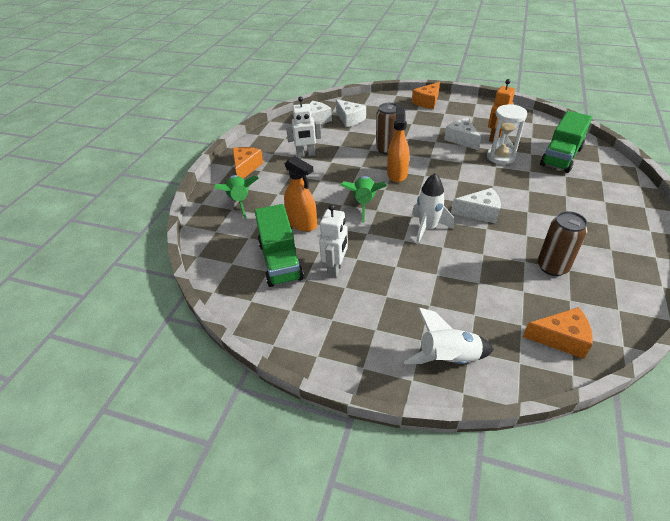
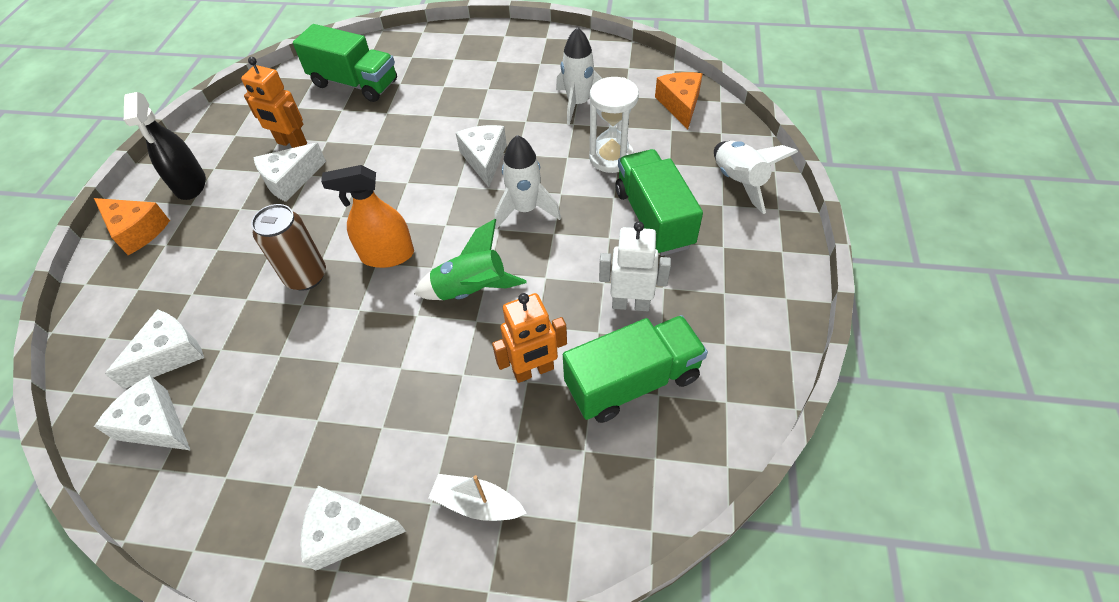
camera: 100 degrees left, 10 degrees up
(240, 201) = (477, 503): green rocket -> white boat
(246, 167) = (347, 532): orange cheese -> white cheese
(302, 223) = (533, 371): orange spray bottle -> orange robot
(306, 155) = (307, 413): white robot -> none
(411, 293) = (653, 218): none -> green truck
(460, 111) = (190, 184): none -> black spray bottle
(500, 157) = (348, 138): white hourglass -> white hourglass (611, 158)
(552, 267) = (578, 104): brown can -> white rocket

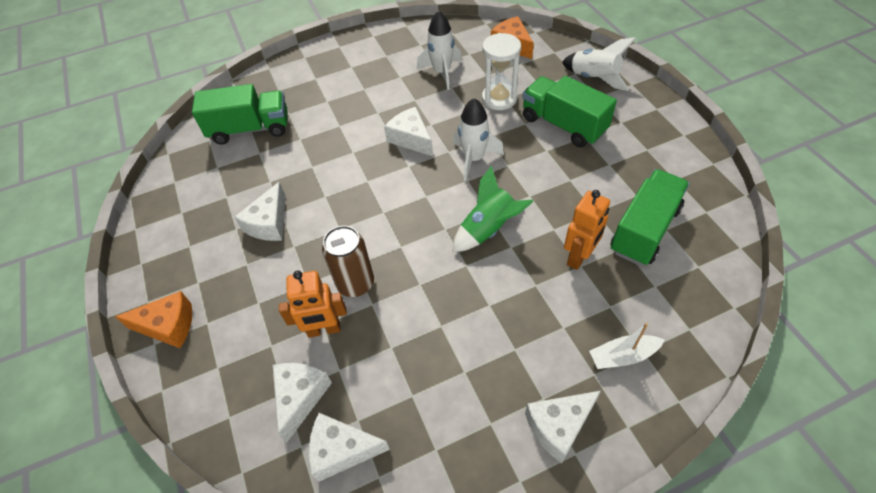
camera: 30 degrees left, 0 degrees up
(190, 184) = (181, 268): black spray bottle -> none
(292, 143) = (241, 196): orange robot -> orange robot (324, 330)
(387, 255) = (404, 237): orange spray bottle -> none
(630, 304) = (599, 184): white robot -> none

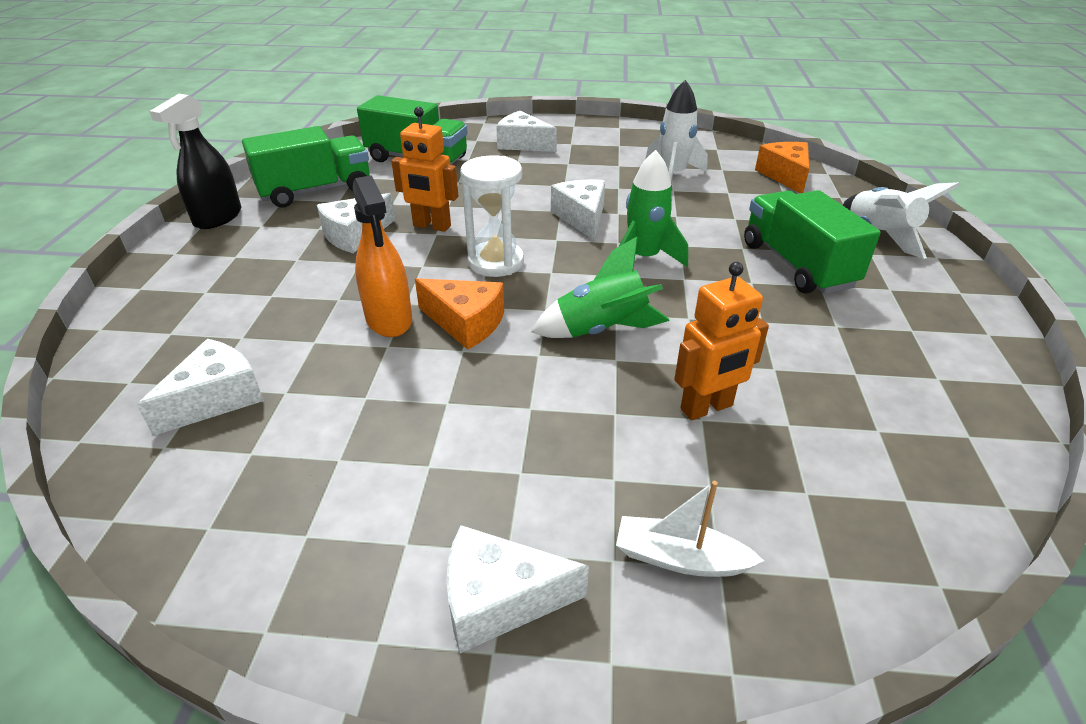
camera: 25 degrees right, 15 degrees down
(147, 253) = (218, 217): none -> black spray bottle
(168, 326) = (168, 279): orange cheese -> orange cheese (466, 323)
(324, 330) = (310, 347): orange robot -> orange robot (431, 226)
(342, 450) = (199, 475): white cheese -> white cheese (523, 144)
(355, 283) = (389, 319): brown can -> orange spray bottle
(474, 159) = (643, 258): white rocket -> green rocket
(499, 98) = (726, 216): white hourglass -> white hourglass (496, 262)
(644, 230) = (839, 417): green truck -> green truck (315, 191)

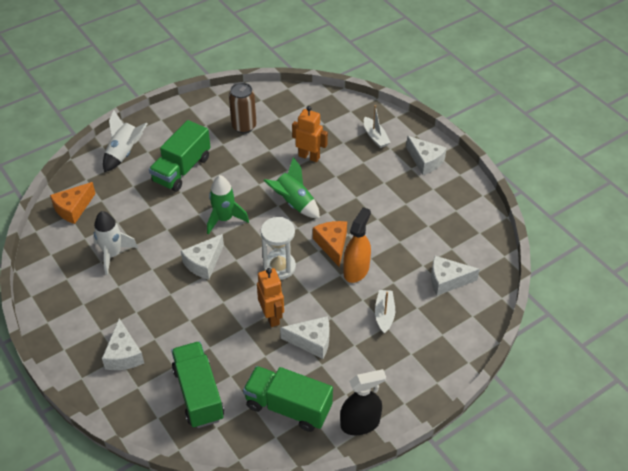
camera: 130 degrees left, 10 degrees up
(286, 303) = (384, 314): none -> white boat
(877, 370) = (244, 126): none -> brown can

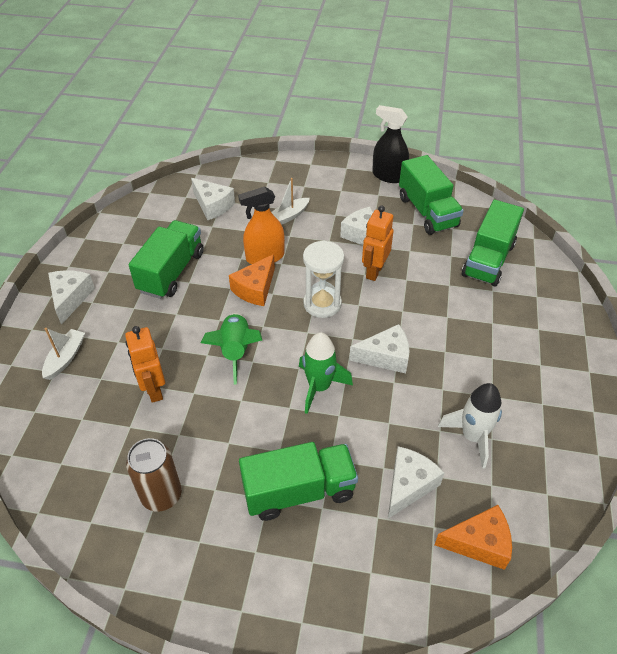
camera: 135 degrees left, 0 degrees up
(124, 153) = (345, 586): white rocket -> none
(124, 355) = (532, 328): white cheese -> white cheese (409, 485)
(397, 216) = (171, 272): none -> green truck

